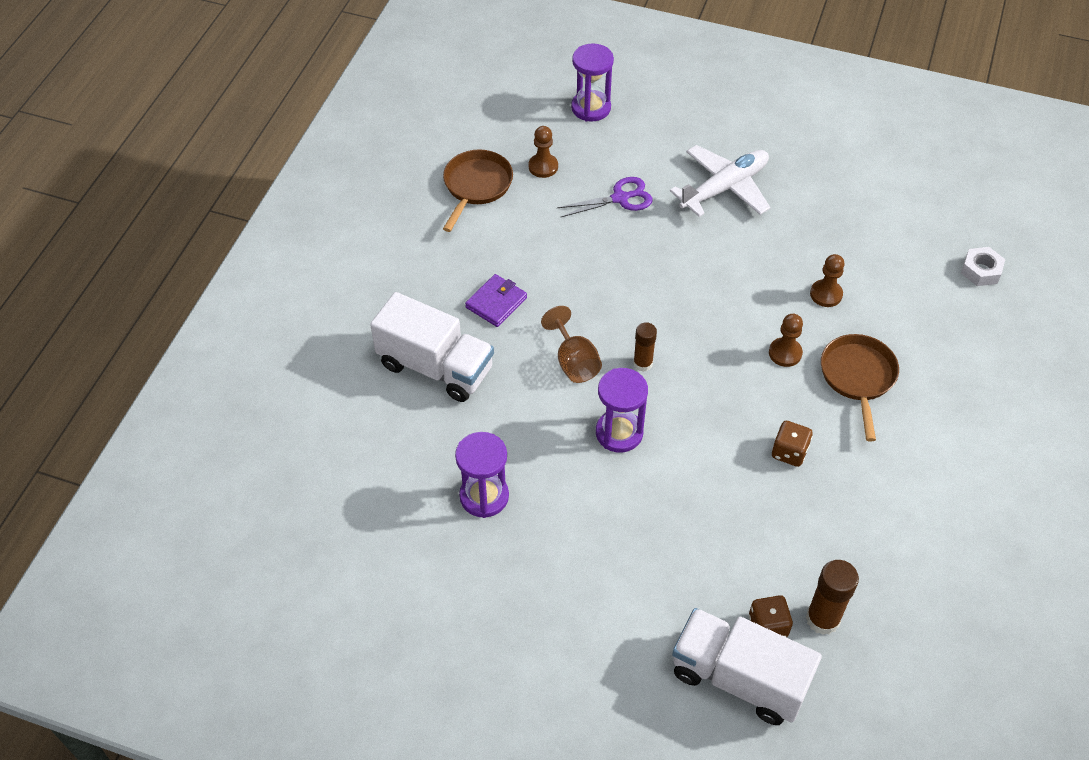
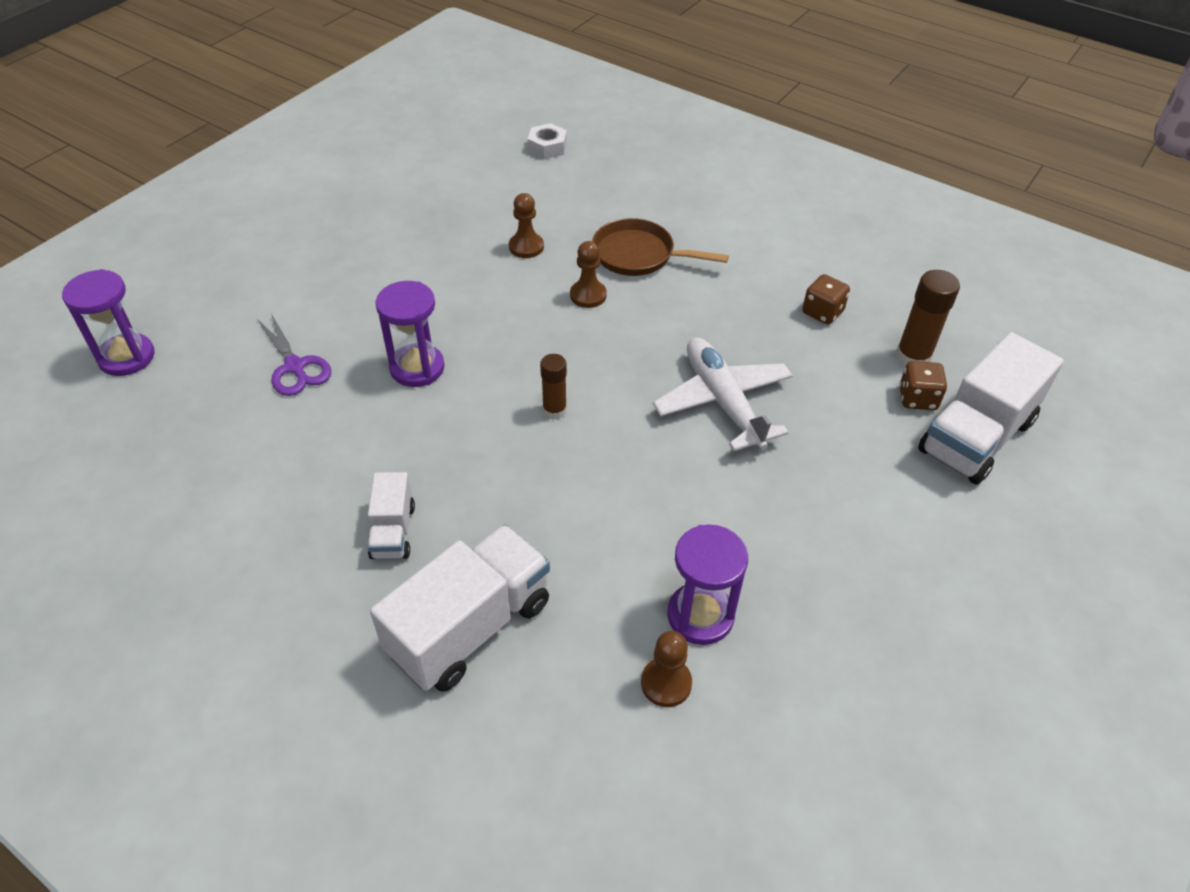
camera: 75 degrees left, 5 degrees down
(476, 186) = (174, 508): brown pan -> none
(496, 303) = (393, 531): purple wallet -> white truck
(543, 167) = (191, 428): brown pawn -> brown pawn (666, 683)
(574, 362) = (525, 473): brown goblet -> none
(619, 433) = (645, 456): purple hourglass -> purple hourglass (417, 368)
(620, 198) = (295, 367): purple scissors -> purple scissors turned 150 degrees clockwise
(725, 188) = (338, 278): white plane -> white plane (723, 401)
(789, 452) = (713, 326): brown dice -> brown dice (822, 312)

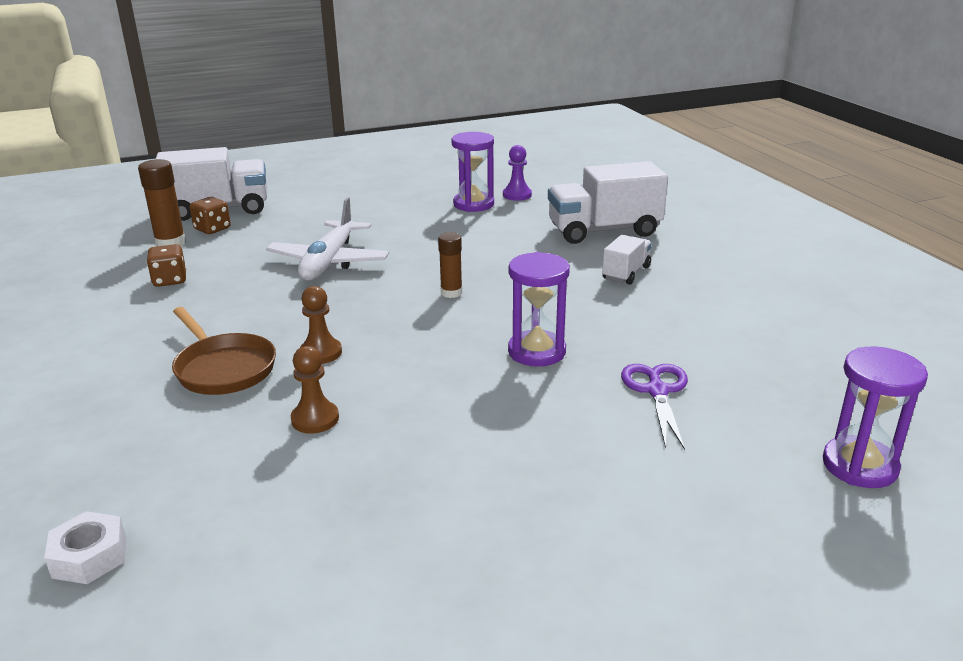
camera: 145 degrees left, 20 degrees down
(666, 683) = (517, 195): brown pawn -> purple pawn

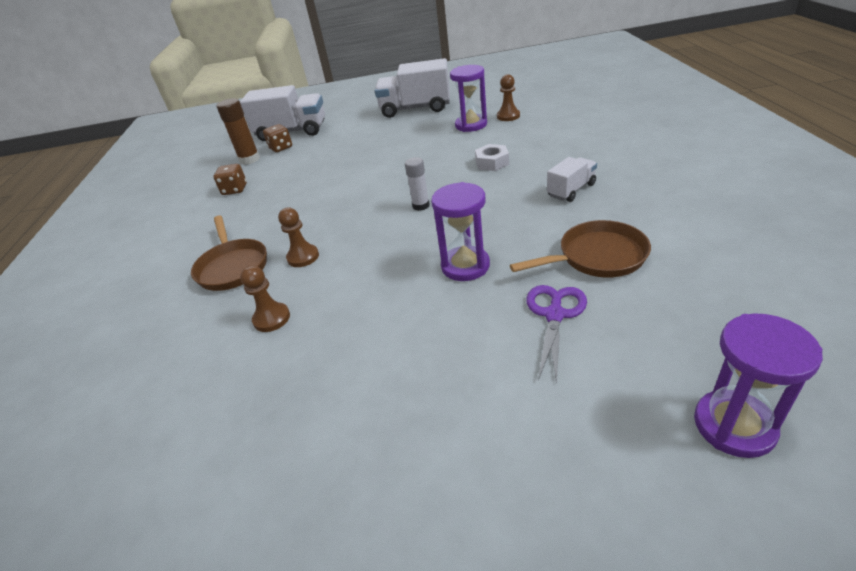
camera: 20 degrees right, 10 degrees up
(89, 556) = (70, 428): white nut -> white nut (492, 163)
(329, 262) = (344, 176): white plane -> none
(451, 293) = (421, 206): brown glue stick -> white glue stick
(517, 195) = (508, 116): purple pawn -> brown pawn
(604, 231) = (567, 149): white truck -> white truck (415, 109)
(680, 336) = (597, 257): none -> brown pan

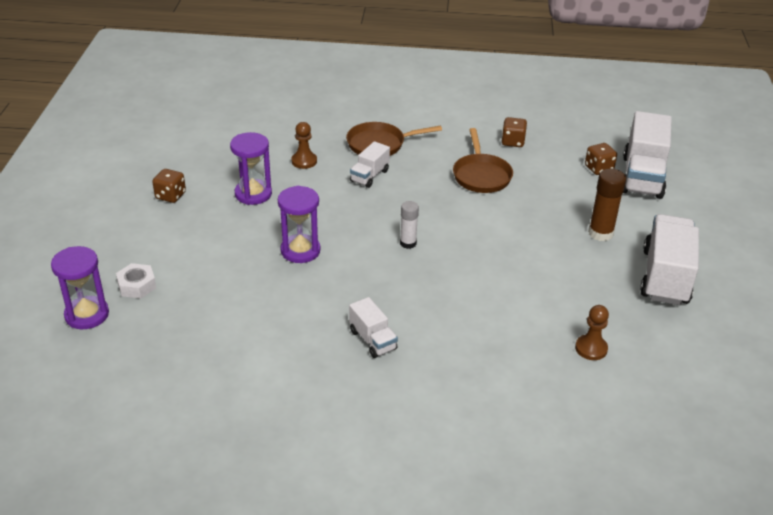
camera: 95 degrees right, 0 degrees up
(249, 159) = (579, 149): brown glue stick -> brown glue stick (600, 233)
(303, 257) = (369, 176): brown pawn -> white truck
(386, 445) = (170, 196): none -> brown dice
(471, 125) = (580, 311): purple hourglass -> purple hourglass (253, 194)
(492, 163) = (466, 304): white nut -> white nut (137, 286)
(554, 314) = (217, 278): purple scissors -> none
(597, 257) = (262, 319): brown pan -> brown pan (481, 175)

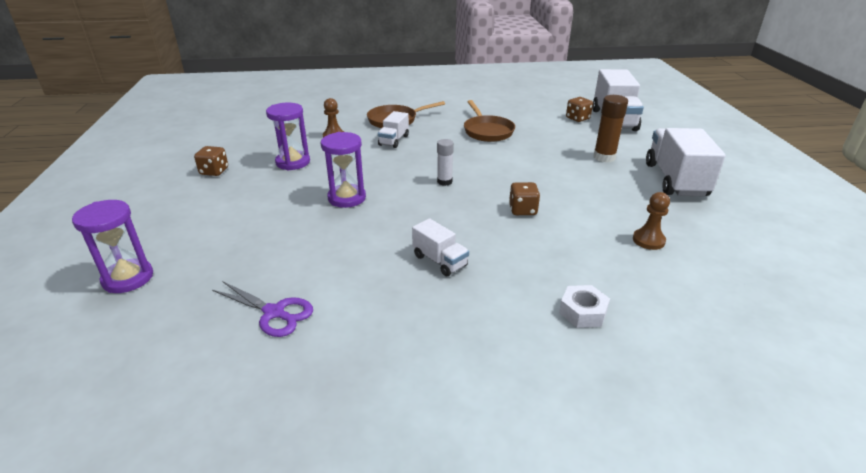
camera: 10 degrees left, 5 degrees down
(137, 286) = (184, 245): white nut -> white nut (582, 312)
(211, 370) = (274, 313): none -> purple scissors
(513, 142) = (502, 109): brown dice -> brown dice (522, 210)

